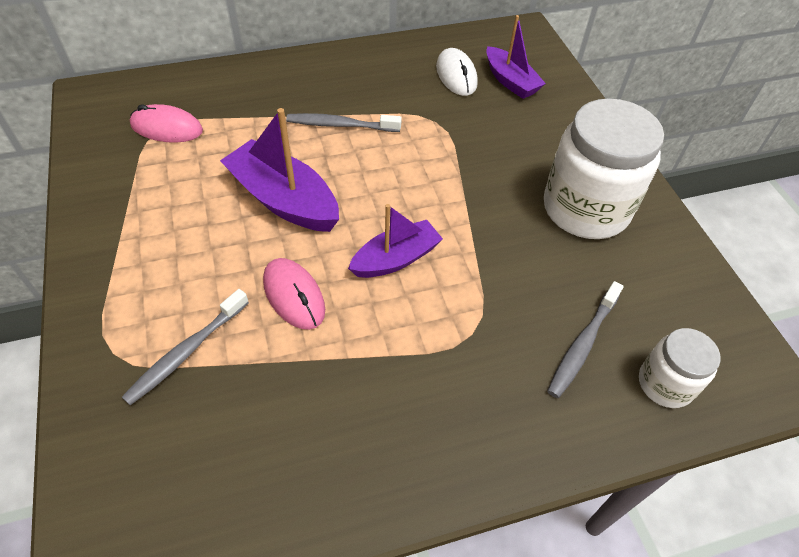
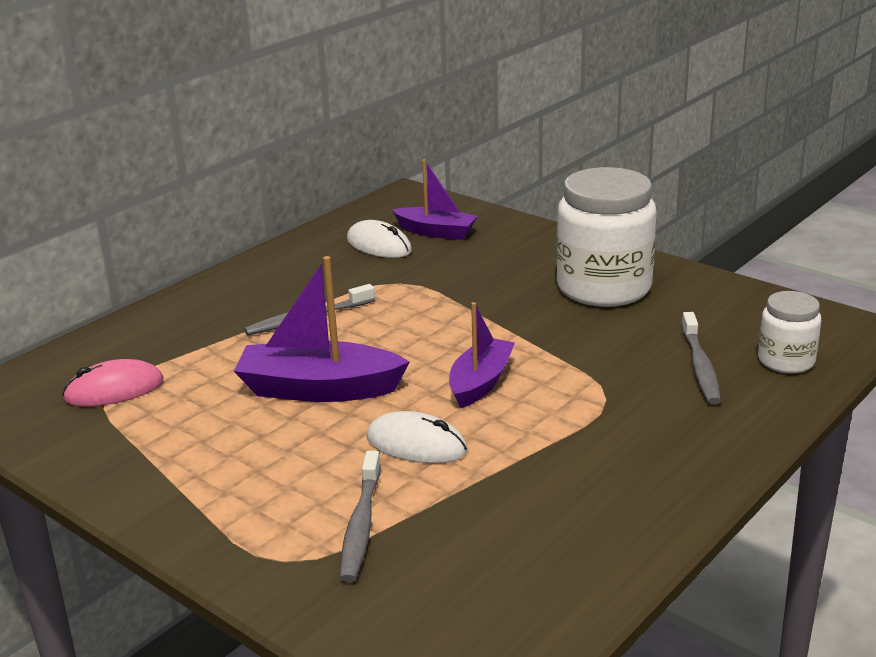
camera: 30 degrees left, 25 degrees down
(294, 295) = (416, 444): pink mouse -> white mouse

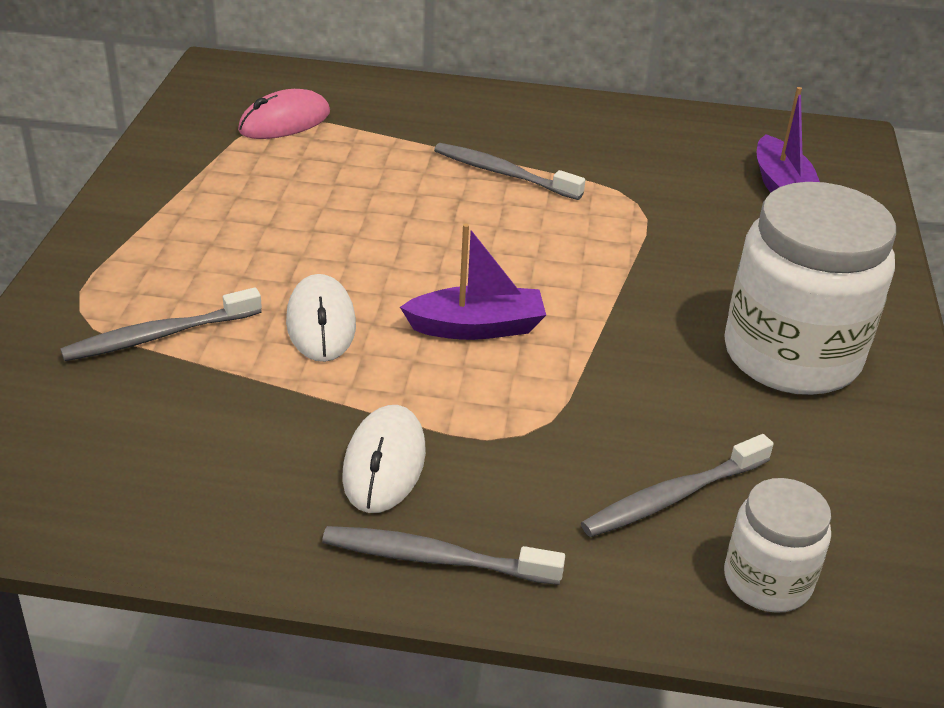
camera: 55 degrees right, 10 degrees up
(114, 390) = (284, 122): pink mouse -> pink mouse turned 75 degrees counterclockwise
(319, 389) = (376, 228): purple boat -> none
(379, 245) = (704, 161): white mouse -> white mouse (384, 463)
(701, 465) = (435, 559): none -> grey toothbrush

